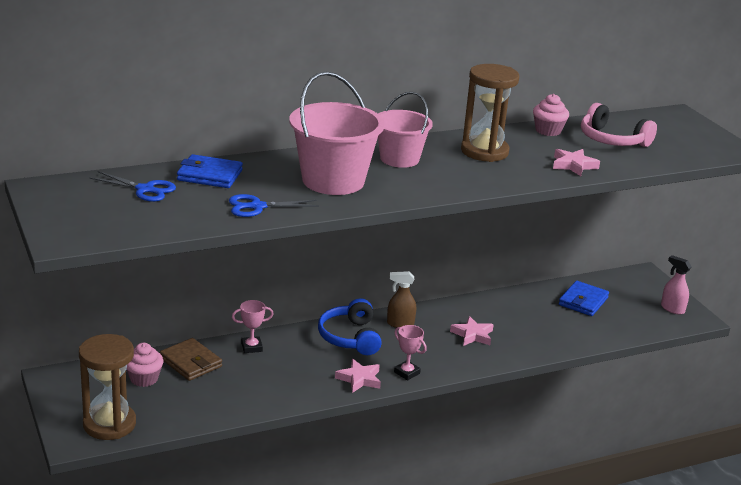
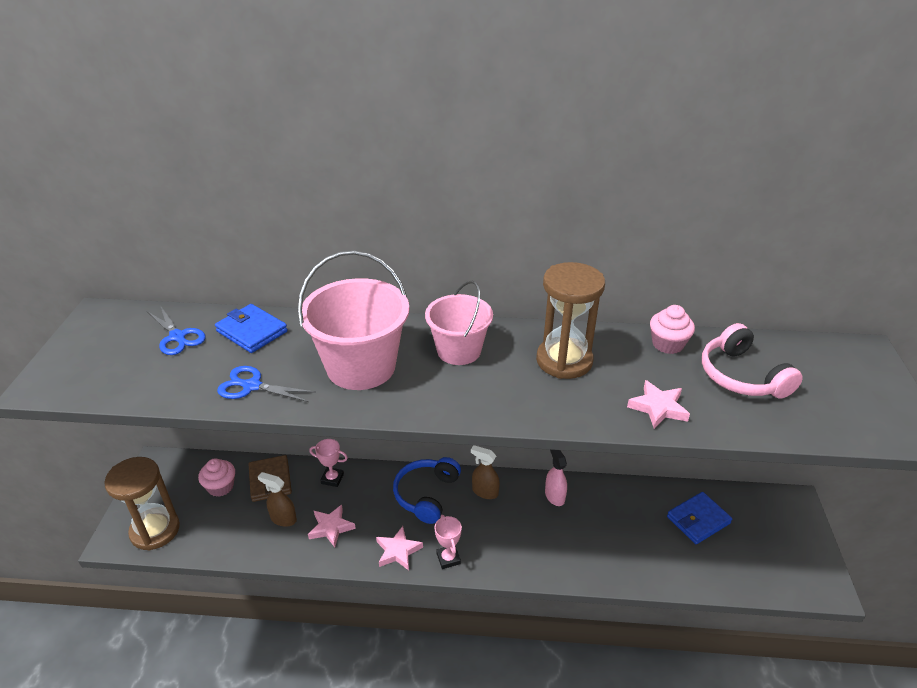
camera: 30 degrees right, 10 degrees up
(232, 385) = (283, 519): none -> brown spray bottle
(472, 335) = (547, 529): pink star -> pink star (331, 527)
(672, 309) = (802, 563): pink spray bottle -> pink spray bottle (554, 496)

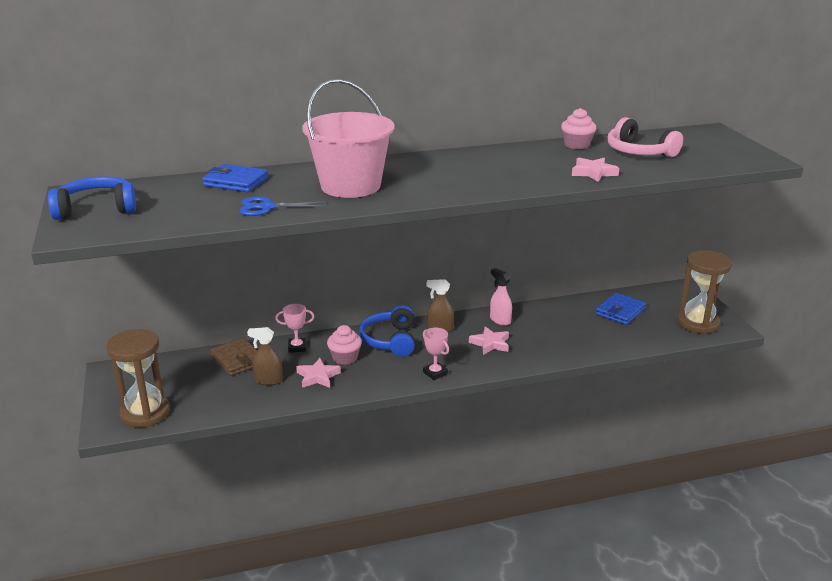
camera: 20 degrees left, 10 degrees down
(95, 347) = (96, 209): none -> blue headphones
(178, 337) = (170, 193): blue scissors -> none
(220, 487) = (191, 373): pink cupcake -> pink cupcake (345, 358)
(398, 551) = (388, 378): pink star -> pink star (490, 343)
(459, 351) = (422, 168): pink bucket -> none
(564, 361) = (508, 162): brown hourglass -> brown hourglass (698, 323)

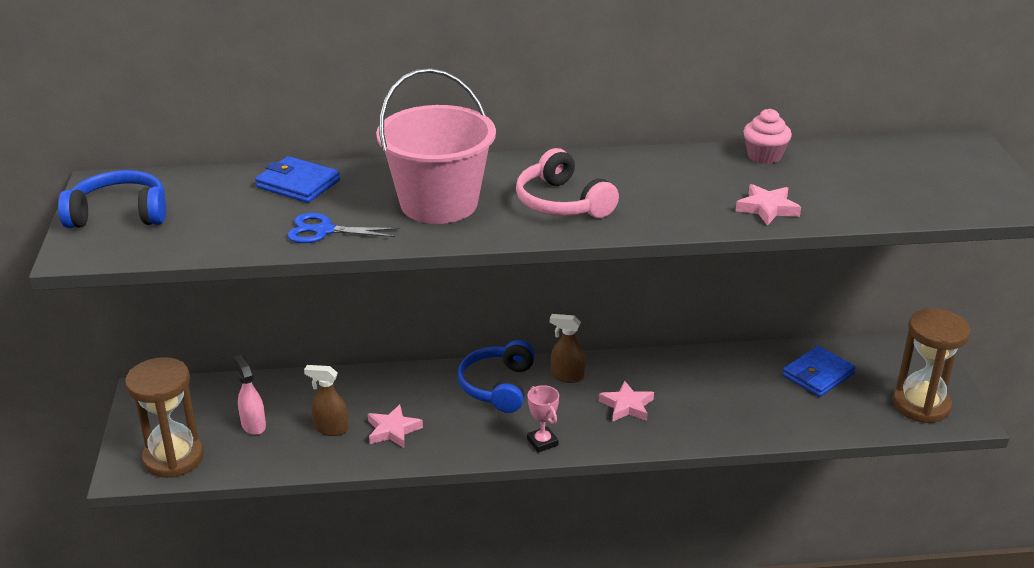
camera: 10 degrees right, 5 degrees up
(238, 360) = (300, 394): brown wallet -> none
(297, 347) = (377, 384): pink trophy -> none
(345, 358) = (433, 406): pink cupcake -> none
(500, 320) = (650, 371): pink spray bottle -> pink spray bottle (253, 425)
(639, 152) = (846, 175): pink headphones -> pink headphones (562, 203)

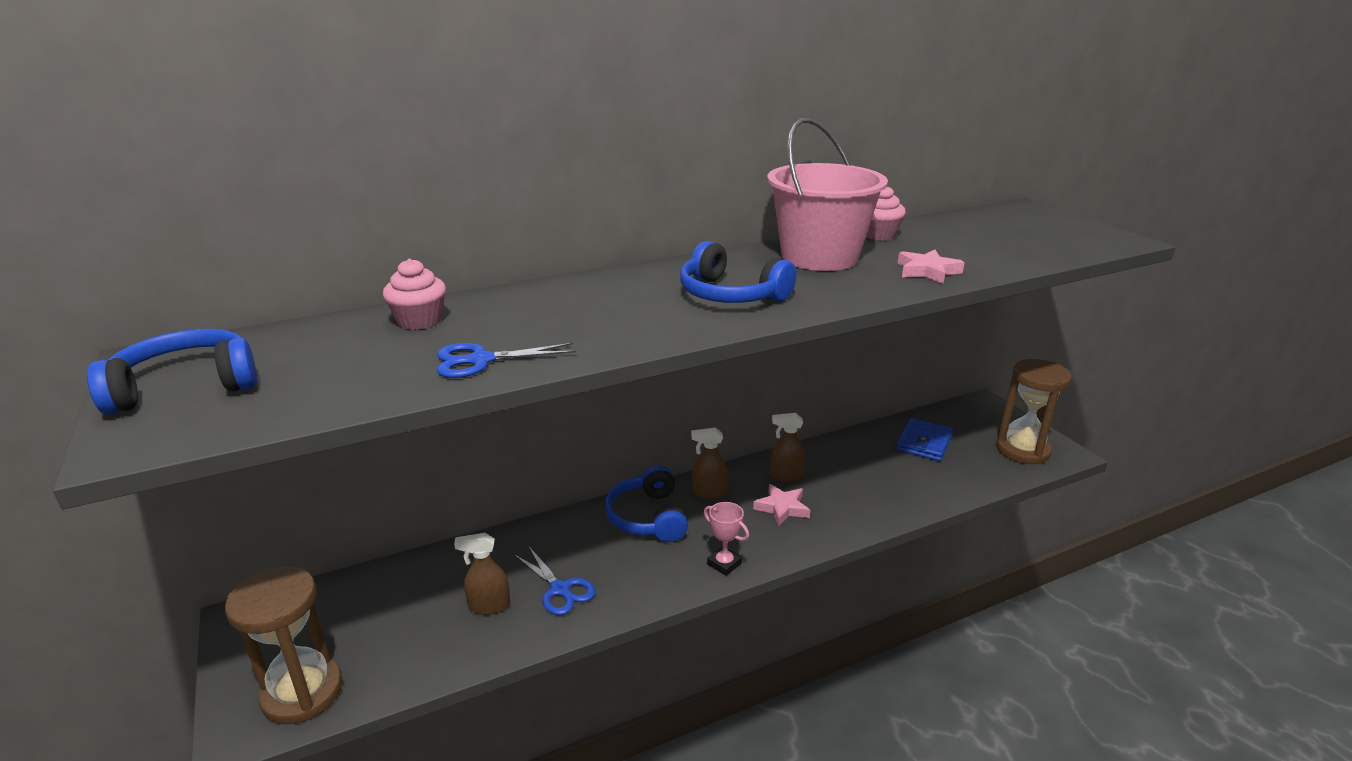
camera: 20 degrees left, 5 degrees down
(253, 425) = (394, 624): pink spray bottle -> none
(298, 184) = (419, 321): blue wallet -> pink cupcake
(393, 430) = (560, 590): pink star -> blue scissors
(439, 204) = (600, 314): pink bucket -> pink bucket (819, 257)
(562, 203) = (731, 295): pink headphones -> blue headphones
(651, 377) = (786, 476): none -> brown spray bottle

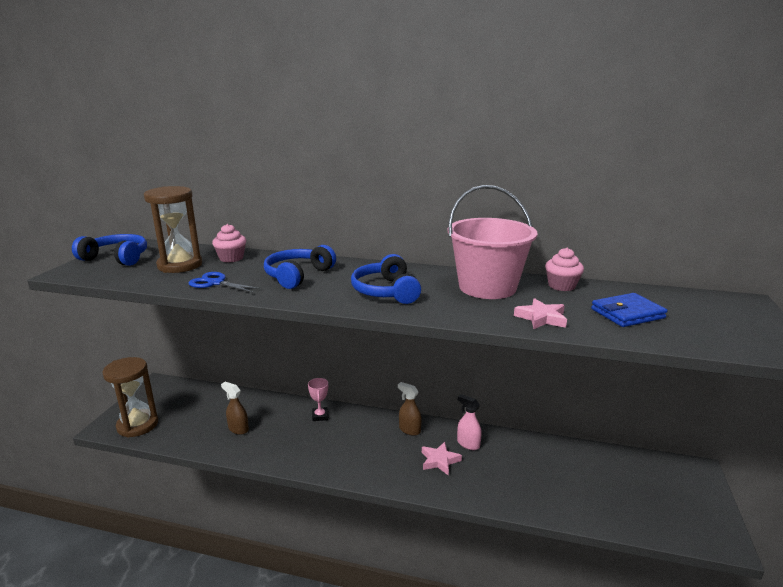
camera: 40 degrees right, 5 degrees down
(560, 590) = (274, 439): blue scissors -> none
(648, 517) = (359, 426): blue headphones -> blue headphones (298, 275)
(724, 563) = (365, 472): pink trophy -> pink trophy (320, 416)
(786, 476) = (468, 444): brown spray bottle -> pink spray bottle
(924, 443) = (599, 472): blue wallet -> blue wallet (627, 313)
(1022, 450) = (683, 518): brown hourglass -> brown hourglass (180, 265)

